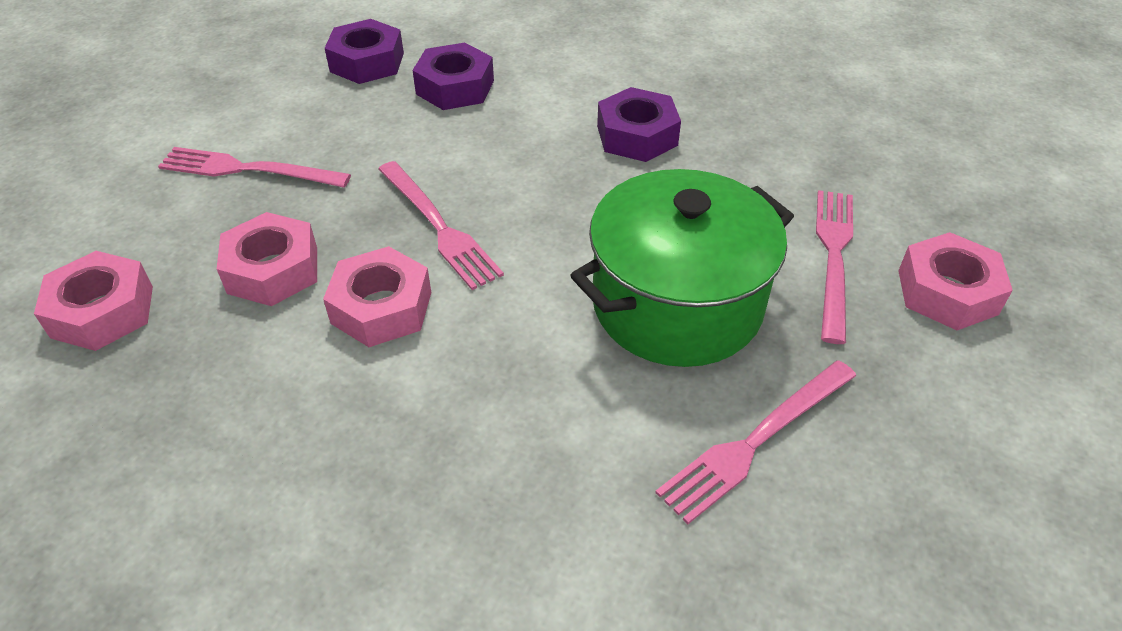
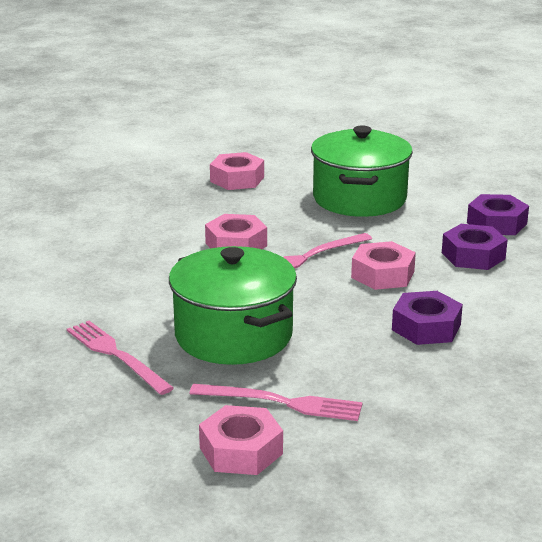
camera: 90 degrees right, 20 degrees down
(248, 169) = (359, 198): pink fork -> green pot
(273, 270) = (268, 214): pink nut -> pink nut (382, 274)

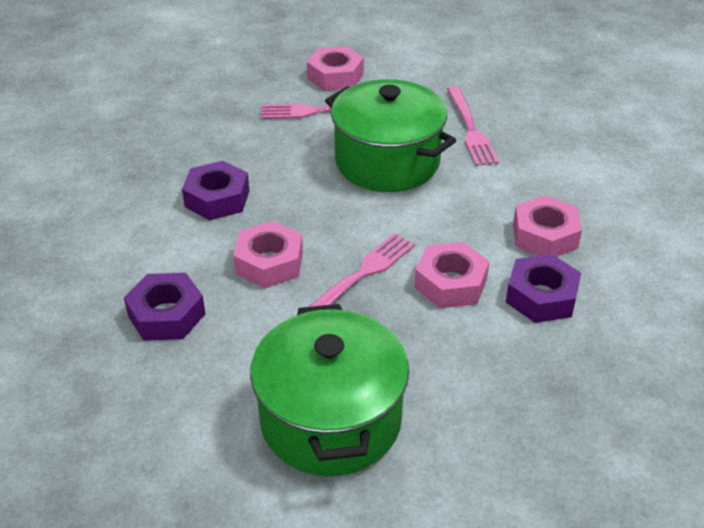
camera: 165 degrees right, 15 degrees up
(116, 355) = (470, 128): pink fork -> pink fork turned 45 degrees clockwise
(237, 179) = (533, 439): pink nut -> pink nut (545, 235)
(496, 223) = (129, 393): purple nut -> purple nut (541, 297)

